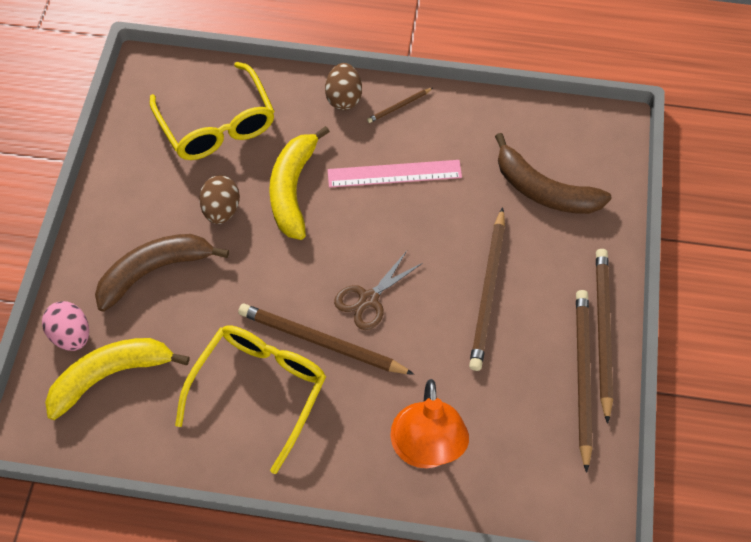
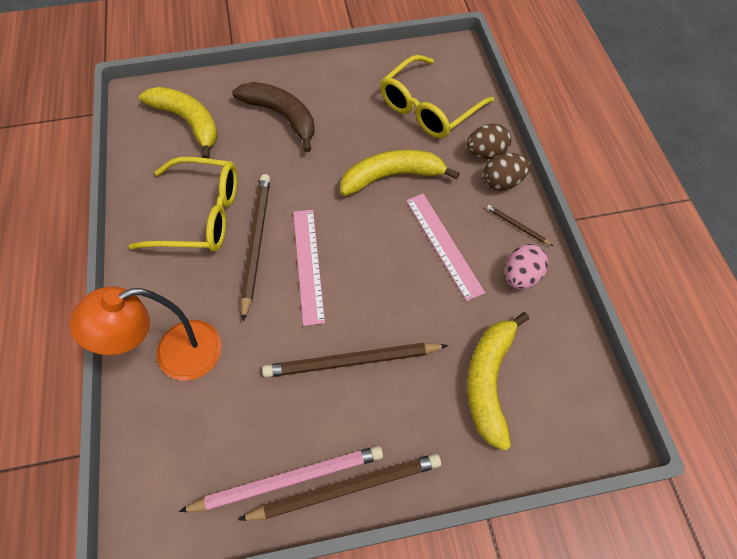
camera: 70 degrees right, 0 degrees up
(72, 335) = (214, 90): pink egg -> pink egg (521, 276)
(222, 210) = (352, 137): brown egg -> brown egg (485, 153)
(368, 299) = (308, 265): brown scissors -> pink ruler
(544, 190) = (489, 381): brown banana -> yellow banana
(582, 376) = (288, 479): brown pencil -> pink pencil

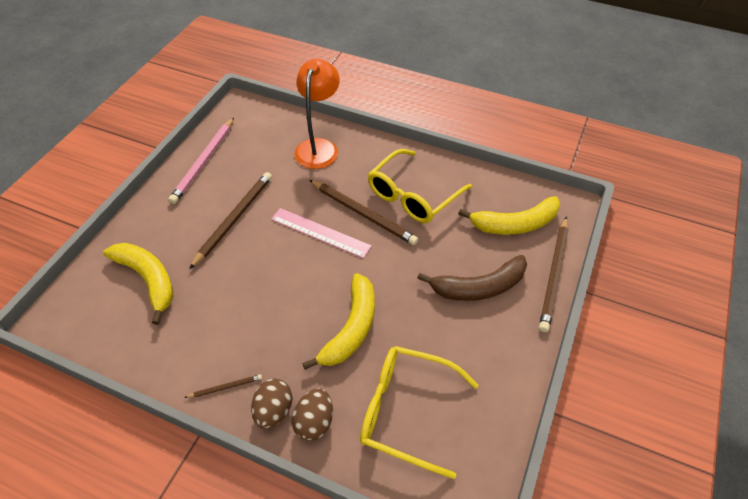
camera: 125 degrees right, 10 degrees down
(346, 487) = (174, 181): brown pencil -> brown pencil (554, 275)
(428, 108) = (406, 411): yellow glasses -> yellow glasses turned 60 degrees counterclockwise
(443, 245) = (260, 322): pink ruler -> none
(521, 276) = (187, 354): pink egg -> none

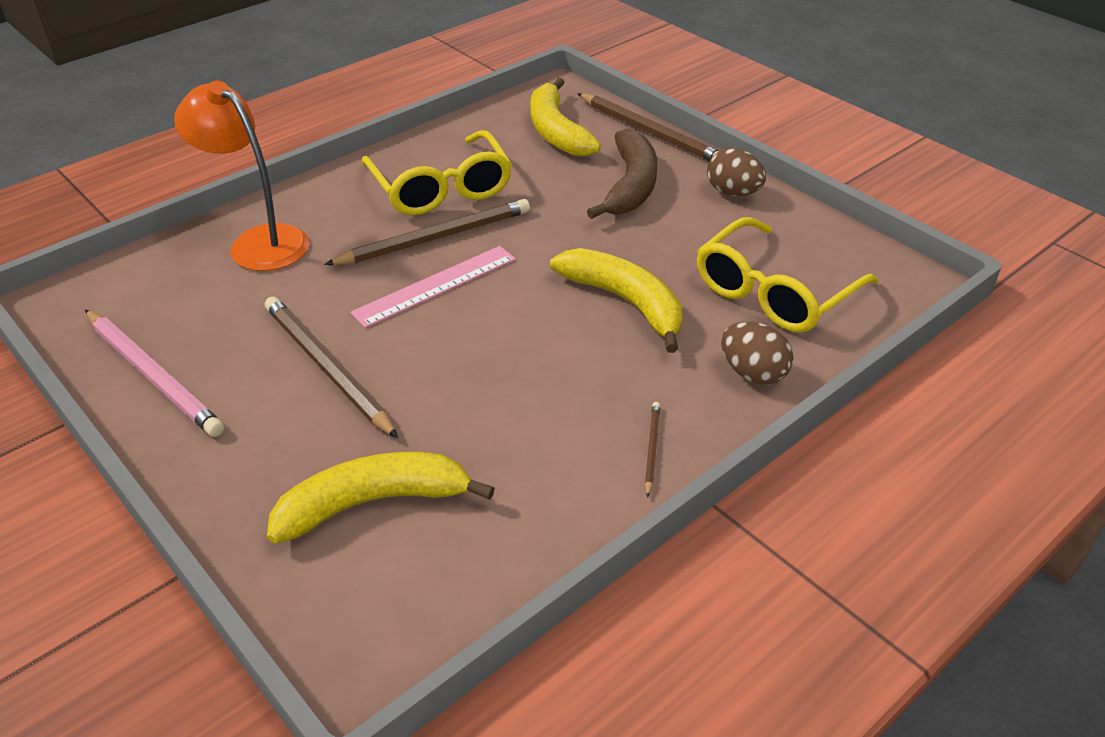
camera: 65 degrees left, 10 degrees down
(274, 410) = (717, 407): brown egg -> brown egg (733, 192)
(515, 224) = (556, 131): yellow banana -> yellow banana turned 150 degrees clockwise

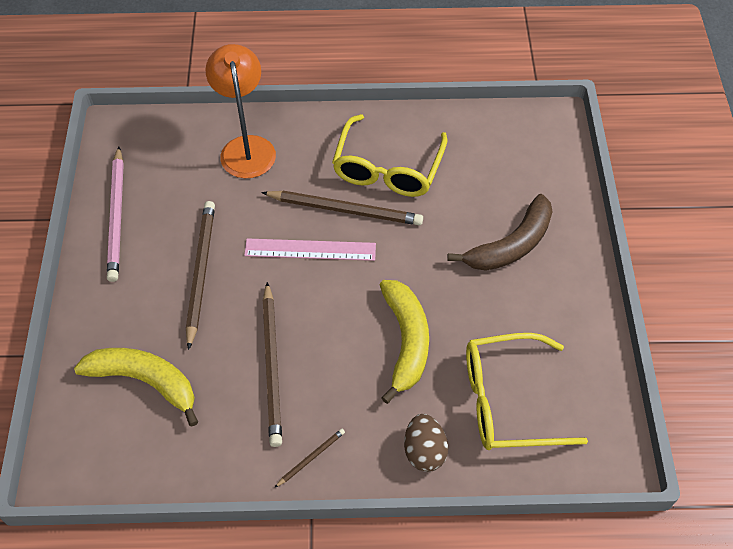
camera: 40 degrees right, 15 degrees up
(556, 131) = (512, 161): yellow banana -> none
(650, 132) = (578, 203): brown pencil -> brown pencil (272, 366)
(733, 192) = (575, 297): brown egg -> none

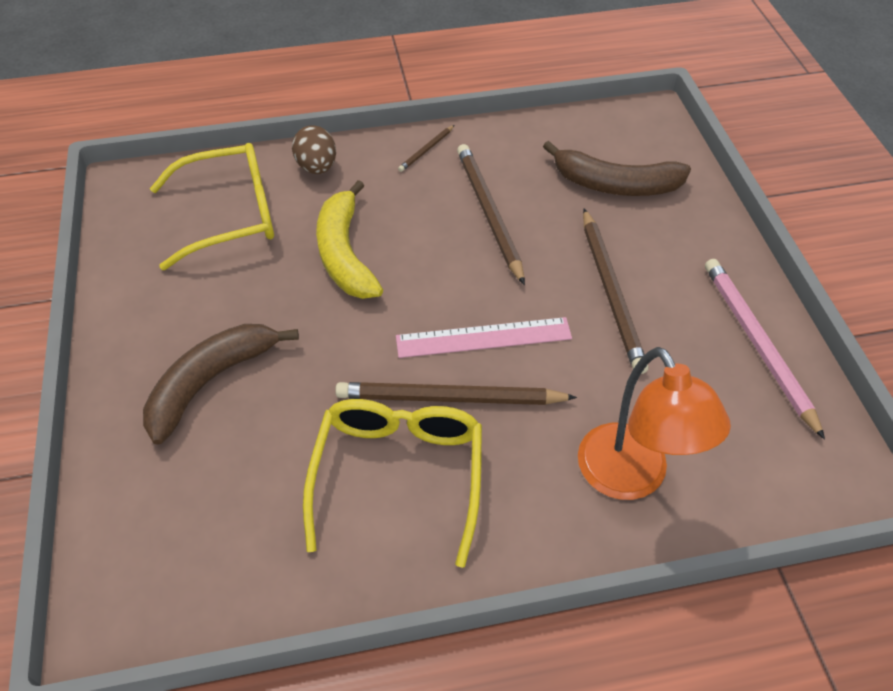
camera: 170 degrees right, 5 degrees down
(145, 381) = (616, 185): yellow banana -> brown banana

